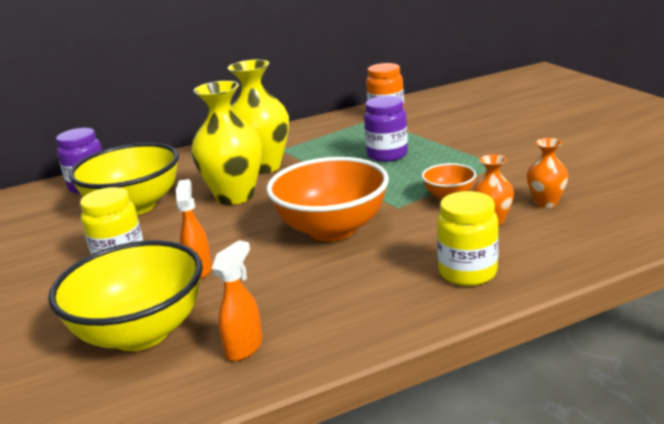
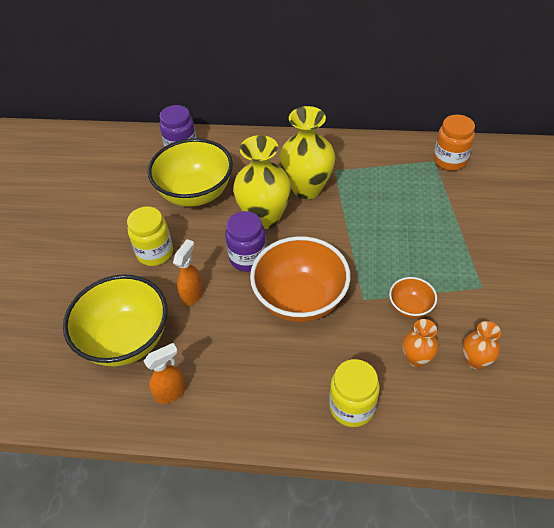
camera: 30 degrees right, 25 degrees up
(387, 155) = (406, 223): purple jar -> purple jar (248, 258)

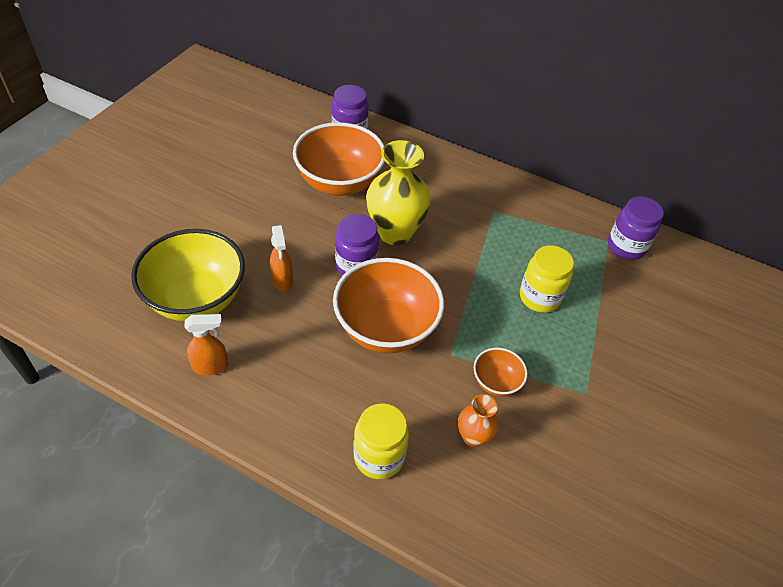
camera: 15 degrees right, 0 degrees up
(155, 253) = (268, 226): yellow jar -> yellow jar (539, 297)
(192, 294) = (282, 280): orange spray bottle -> orange spray bottle turned 120 degrees clockwise
(195, 193) = (339, 183): yellow bowl -> orange bowl
(307, 188) = (455, 219): yellow vase -> none
(449, 160) = (626, 247): orange jar -> purple jar
(475, 361) = (535, 466): orange vase -> none

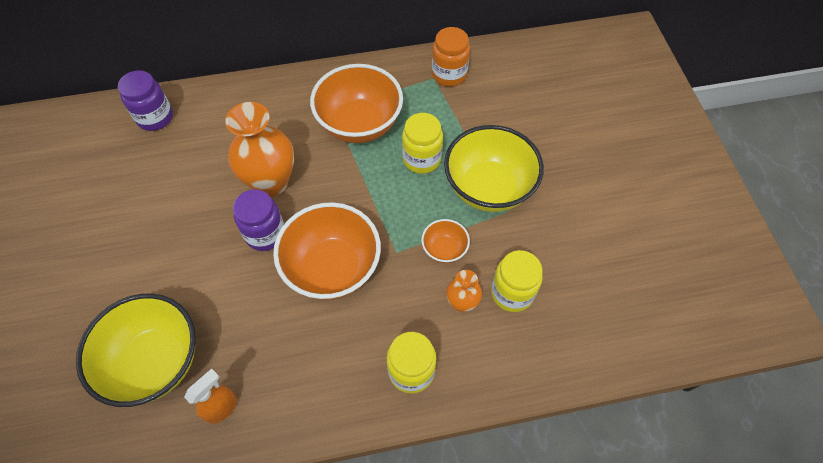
camera: 35 degrees left, 10 degrees up
(282, 280) = (215, 291): orange spray bottle -> none
(339, 183) = (186, 169): orange bowl -> orange bowl (359, 124)
(395, 232) = (271, 182): yellow vase -> orange vase
(528, 464) = (512, 293): none -> yellow jar
(583, 361) = (488, 188): none -> yellow bowl
(626, 247) = (449, 74): purple jar -> orange jar

